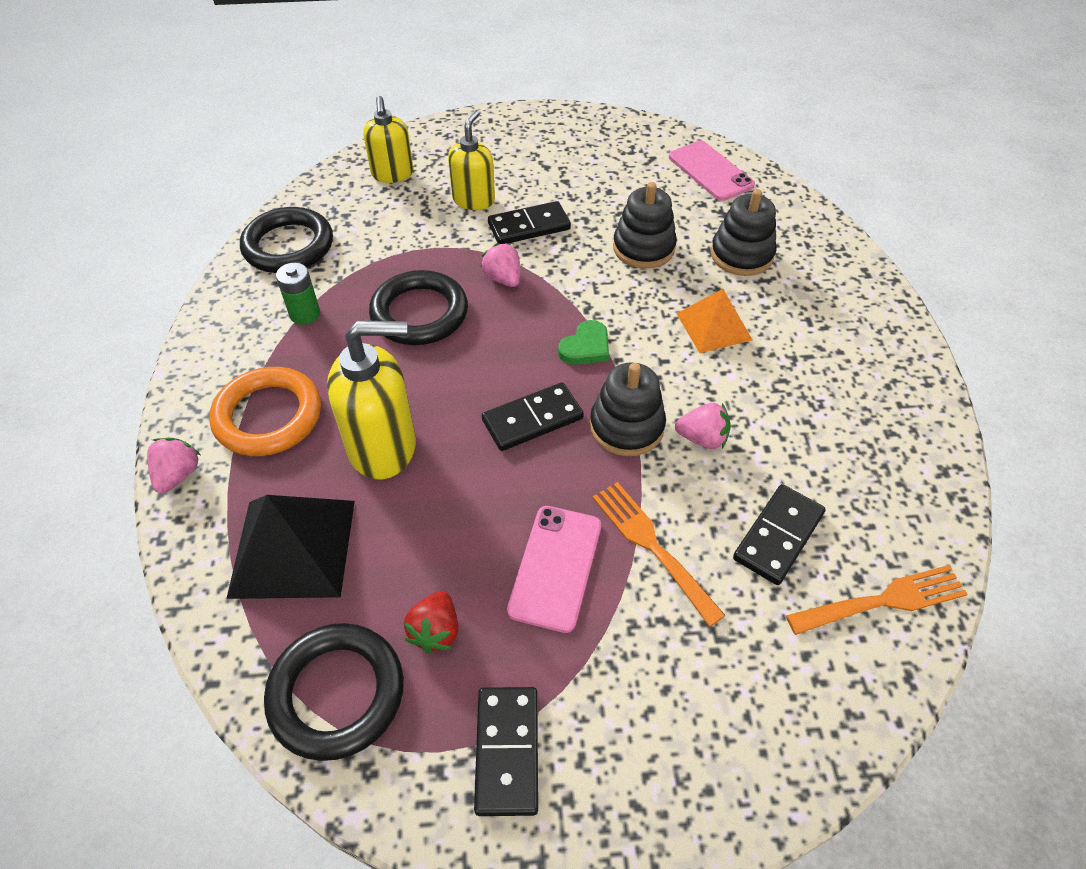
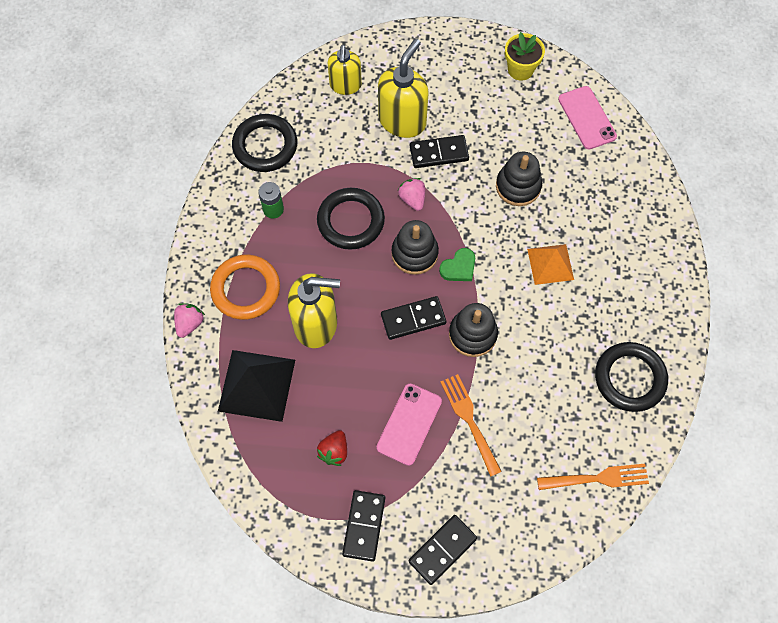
camera: 10 degrees right, 15 degrees up
(337, 693) = (276, 478): black ring -> black ring (629, 378)
(474, 200) = (402, 121): yellow soap dispenser -> yellow soap dispenser, size x1.53
(613, 136) = (520, 69): none -> yellow flower pot
(702, 438) = (519, 351): pink strawberry -> none
(741, 255) = (587, 204): black stacking toy -> black stacking toy (414, 253)
(778, 536) = (548, 427): black domino -> black domino (442, 550)

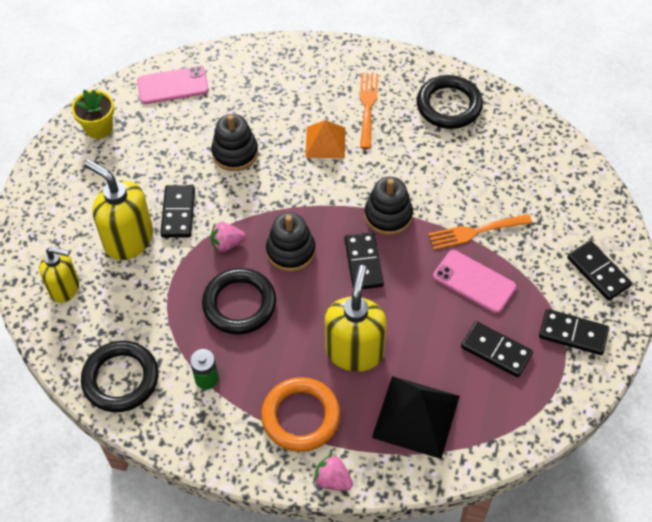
camera: 80 degrees left, 10 degrees down
(334, 451) = (496, 351): red strawberry -> black domino
(459, 267) = (314, 216): green heart -> none
(597, 478) = (539, 146): orange fork -> orange fork (368, 107)

